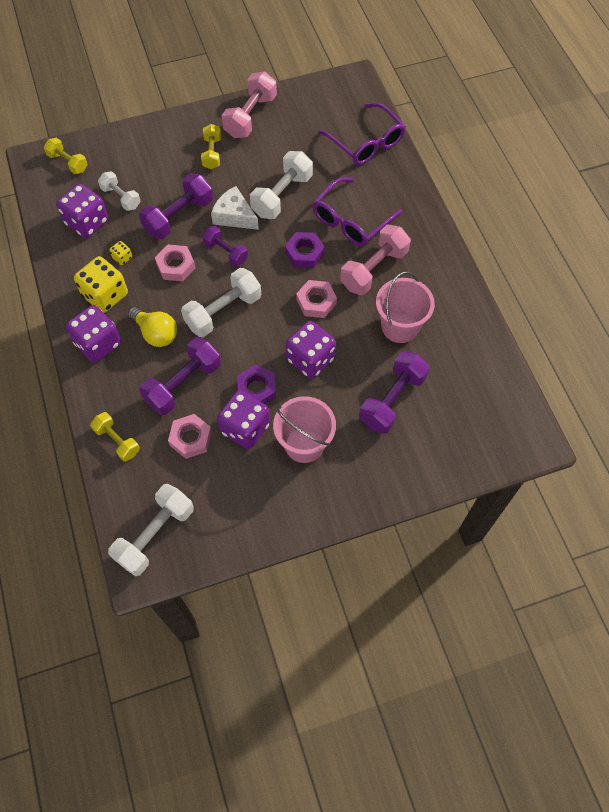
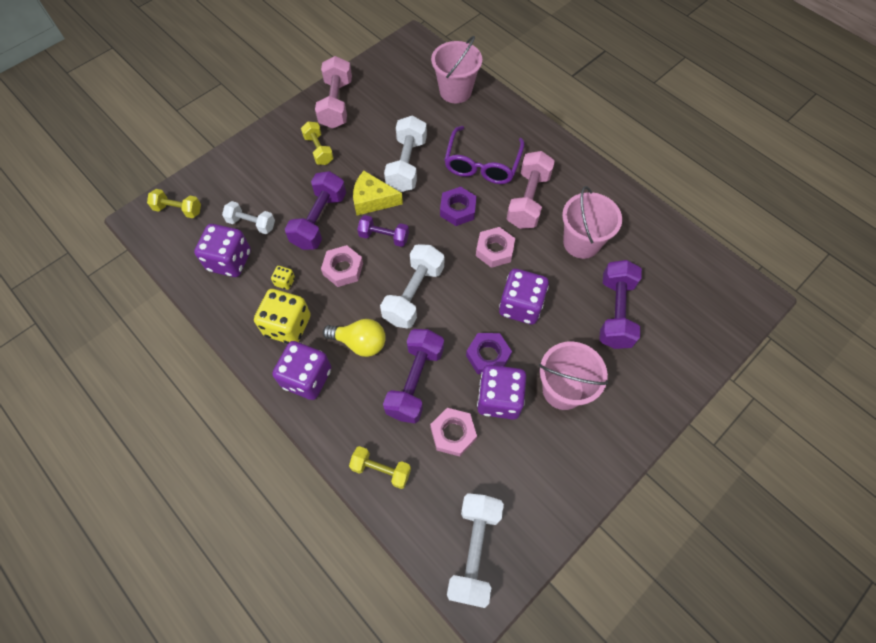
camera: 25 degrees left, 0 degrees up
(234, 216) = (373, 200): white cheese -> yellow cheese
(366, 143) = (455, 91): purple glasses -> pink bucket

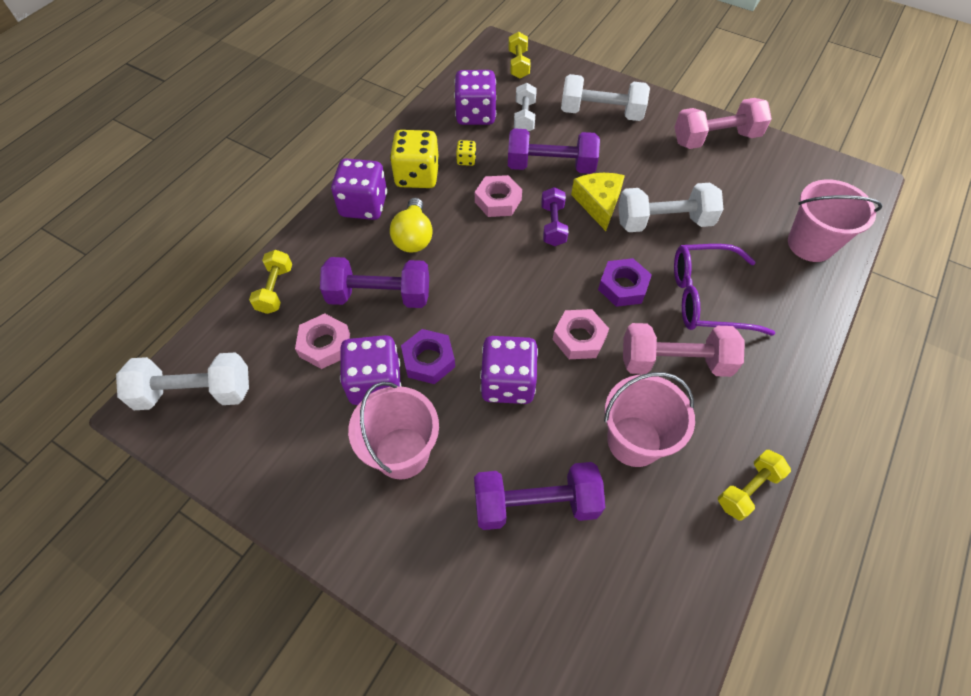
camera: 75 degrees right, 5 degrees down
(319, 150) = (642, 141): yellow dumbbell -> yellow dumbbell (747, 489)
(413, 294) = (487, 269): white dumbbell -> white dumbbell (601, 113)

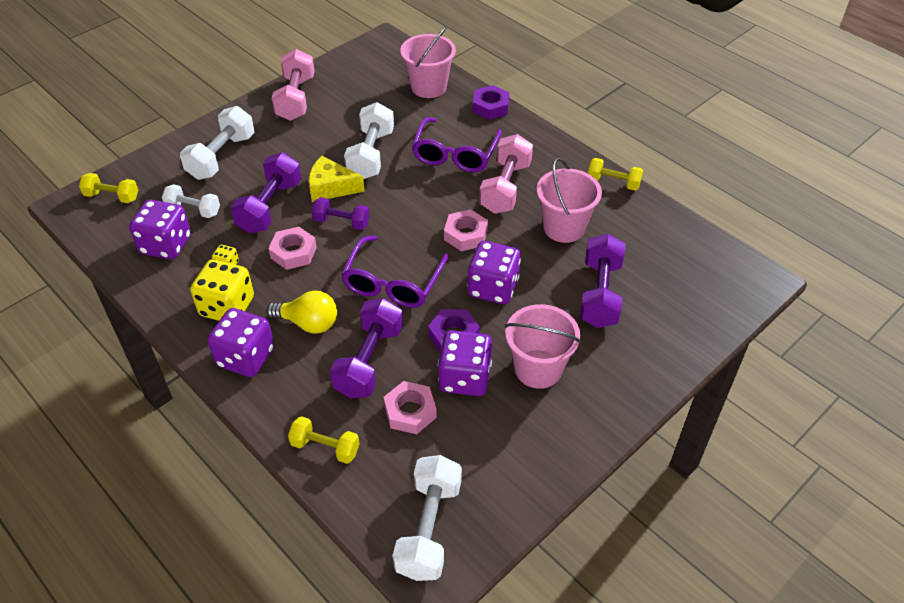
camera: 75 degrees left, 10 degrees down
(485, 289) = (393, 283): none -> purple glasses
(623, 286) = (426, 196): purple nut -> purple nut (490, 107)
(747, 489) = (613, 183): yellow dumbbell -> yellow dumbbell turned 45 degrees counterclockwise

